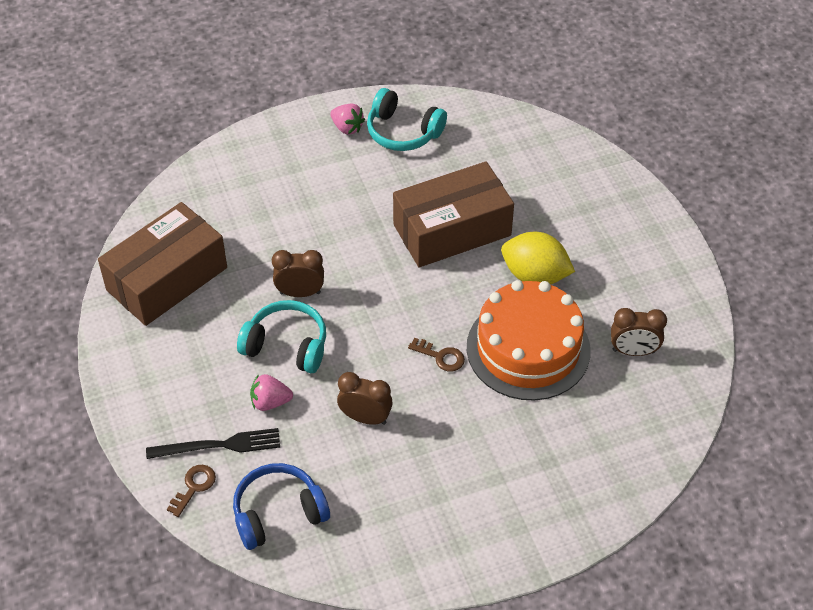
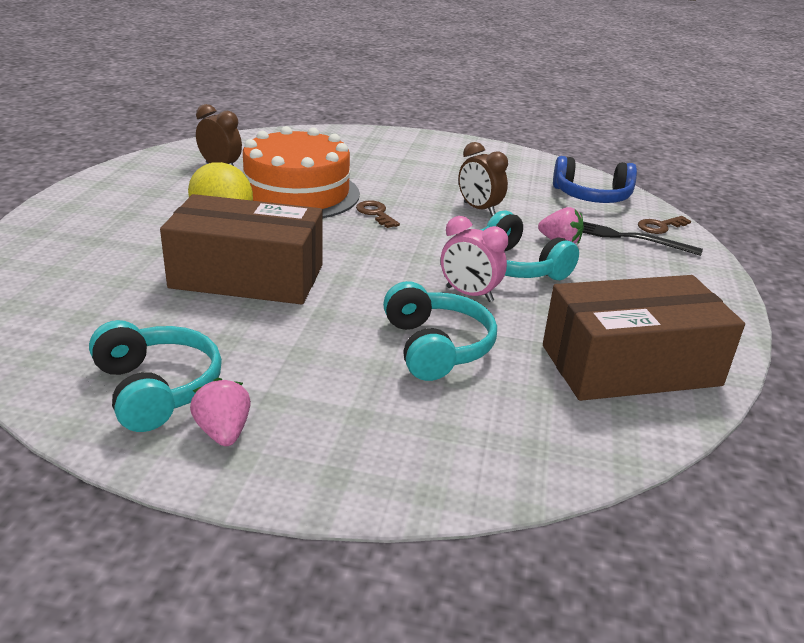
camera: 150 degrees left, 20 degrees down
(288, 233) = (436, 347): none -> turquoise headphones
(300, 293) = (469, 294): brown clock -> pink clock

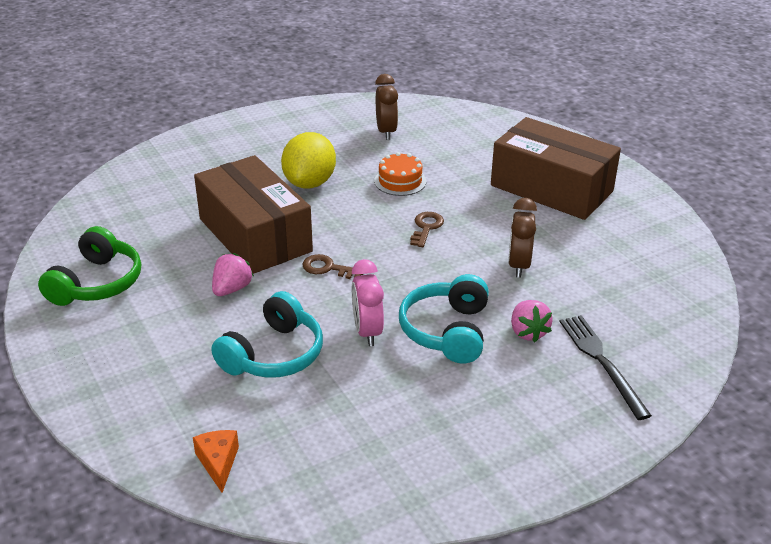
camera: 50 degrees right, 5 degrees up
(157, 389) = (97, 283): turquoise headphones -> green headphones
(223, 432) = (85, 329): pink strawberry -> pink strawberry (232, 289)
(297, 193) = (400, 181): orange cake -> orange cake, size x0.44
(553, 445) = (218, 463): none -> orange cheese
(591, 196) = (657, 307): blue headphones -> none
(630, 365) = (372, 456): brown box -> brown box (551, 188)
(660, 226) = (663, 372): brown key -> brown key (328, 268)

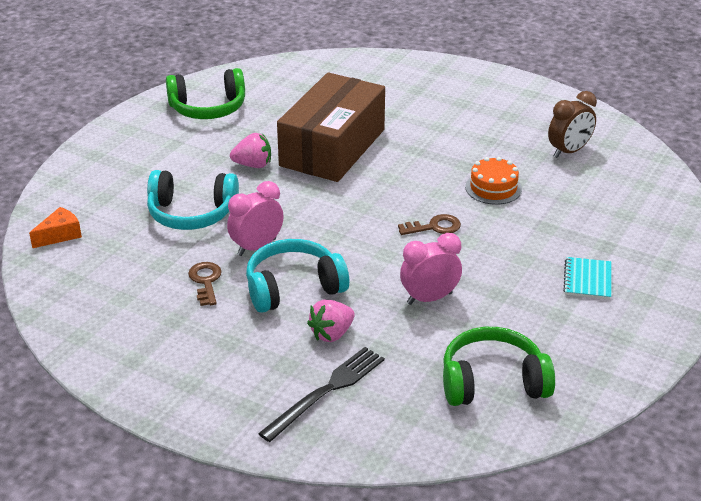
camera: 60 degrees right, 0 degrees up
(309, 183) = (436, 144): yellow lemon -> none
(328, 268) = (322, 198): brown key -> brown key (205, 281)
(518, 265) = (429, 298): brown clock -> pink clock
(551, 188) = (587, 280): brown box -> turquoise notebook
(641, 275) = (492, 382): none -> green headphones

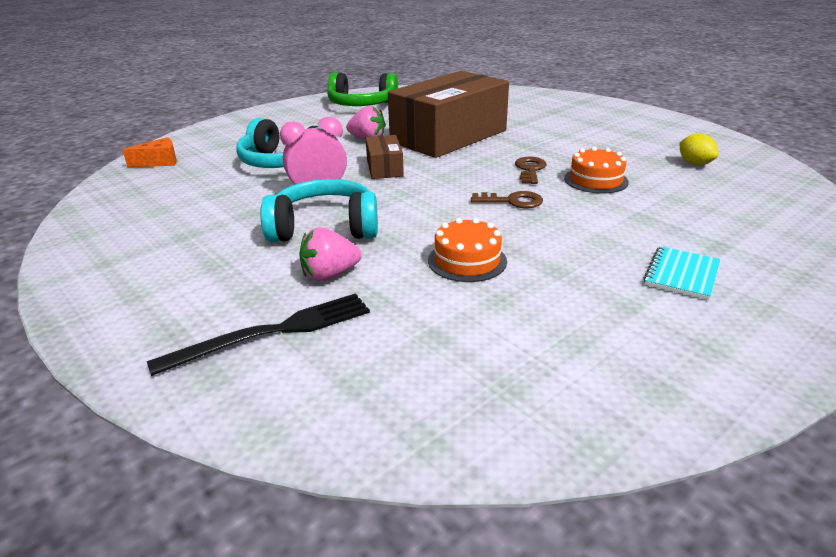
camera: 20 degrees right, 5 degrees down
(205, 281) = (245, 210): brown key -> brown key (530, 169)
(297, 204) = (384, 168): none -> brown box
(429, 298) = (467, 260): pink clock -> orange cake
(492, 382) = (496, 367): green headphones -> none
(569, 151) = (694, 163): brown clock -> yellow lemon

